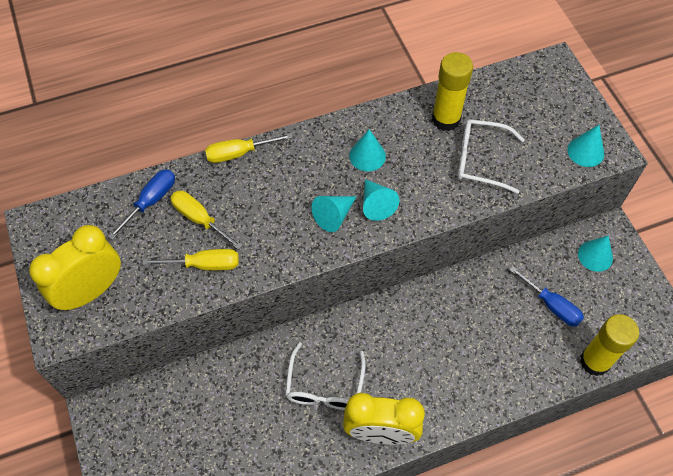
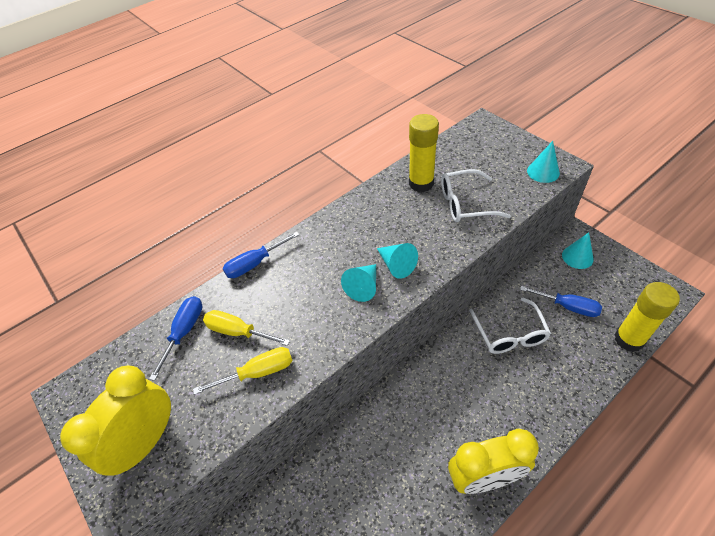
camera: 15 degrees left, 10 degrees down
(239, 153) = (255, 263): yellow screwdriver -> blue screwdriver
(324, 386) = (411, 453): white glasses -> white glasses (510, 334)
(367, 156) = (370, 230): turquoise cone -> none

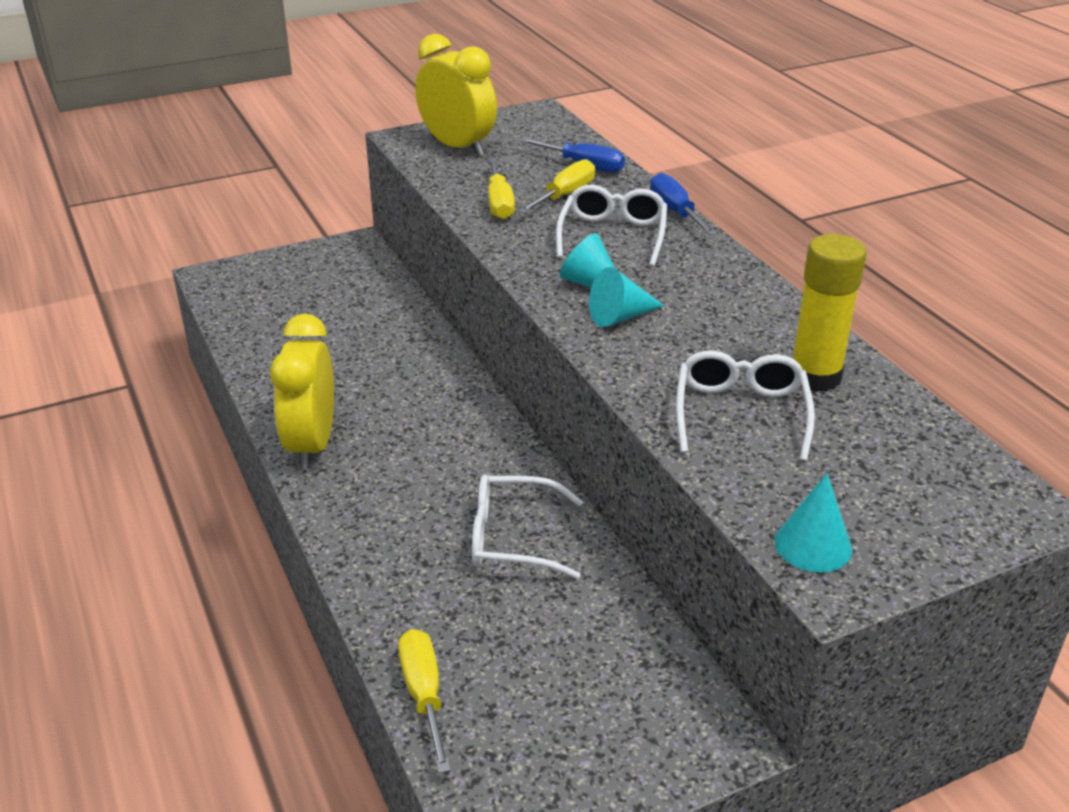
camera: 100 degrees right, 15 degrees down
(295, 290) = (613, 235): none -> white glasses
(567, 306) = (535, 636): blue screwdriver -> none
(577, 257) = (657, 709): turquoise cone -> none
(629, 339) = (424, 695): yellow glue stick -> yellow screwdriver

